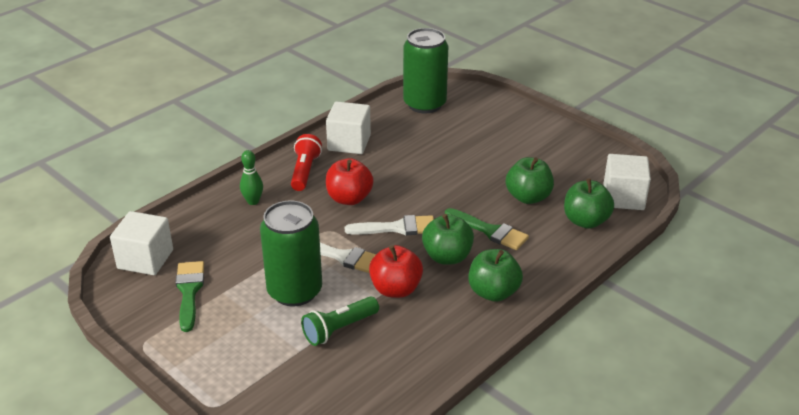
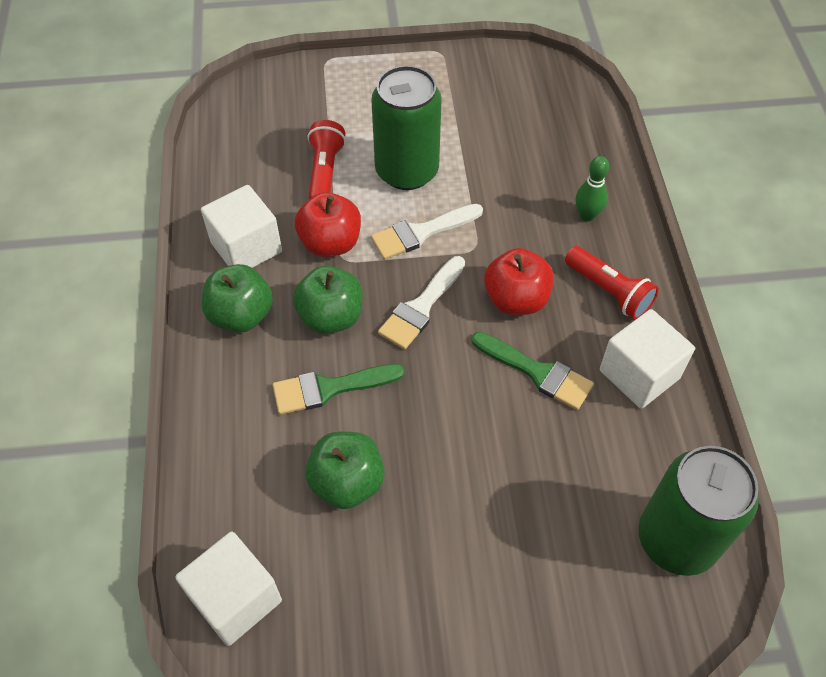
camera: 130 degrees right, 20 degrees up
(145, 259) = (558, 98): white cube -> white cube (246, 247)
(189, 292) = (480, 105): green brush -> green brush (537, 372)
(339, 329) = (325, 172): green flashlight -> red flashlight
(585, 221) = (243, 505): green apple -> none

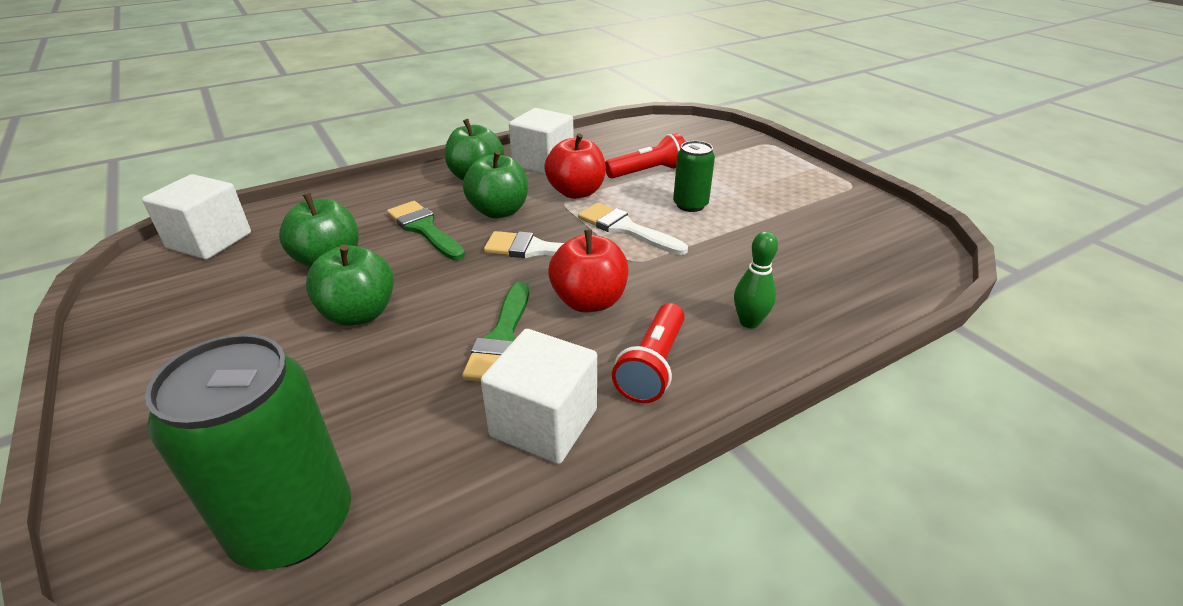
camera: 65 degrees right, 20 degrees down
(407, 171) = (690, 205): green can -> green can, size x0.55
(454, 468) = (359, 314): none -> green apple

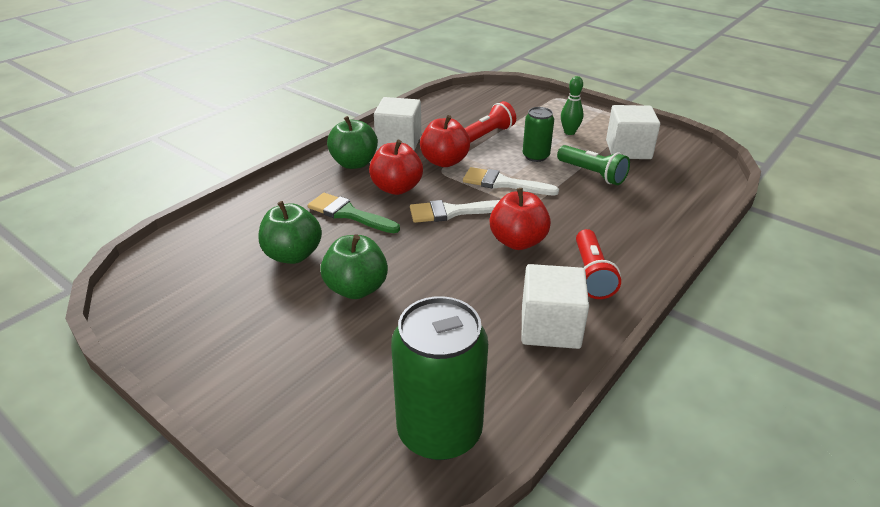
camera: 20 degrees left, 0 degrees up
(210, 241) = (169, 261): white cube -> white cube (628, 150)
(499, 211) = (397, 188): green apple -> red apple
(502, 338) = (478, 281): green brush -> none
(748, 238) = (592, 174): none -> green flashlight
(749, 322) = (631, 232): green bowling pin -> green bowling pin (569, 132)

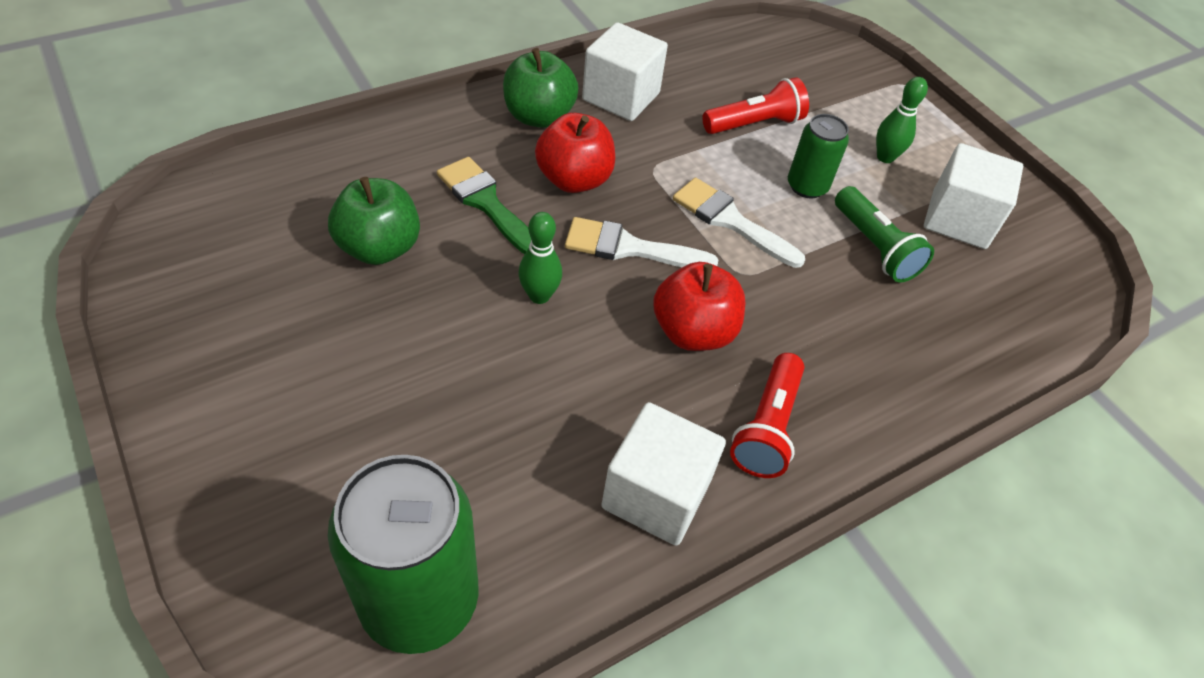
camera: 15 degrees right, 15 degrees up
(356, 288) = (432, 333): green apple -> none
(413, 250) = (539, 296): none -> green bowling pin
(444, 161) = (667, 153): red apple -> none

